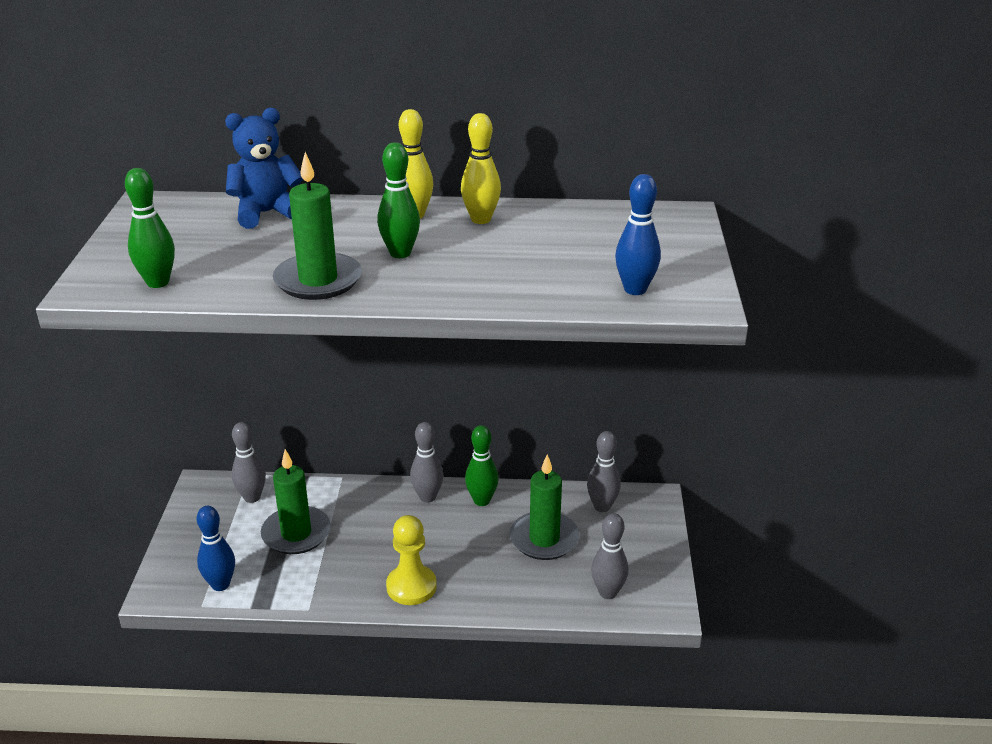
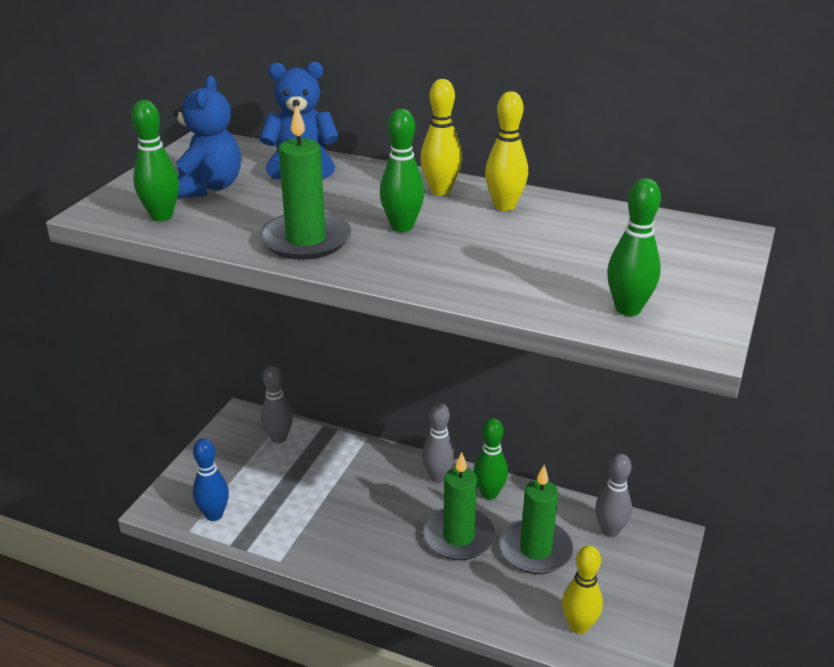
camera: 20 degrees right, 0 degrees up
(185, 247) = (208, 187): none -> blue teddy bear
(296, 533) = (302, 483): green candle -> green candle (458, 537)
(411, 586) = (384, 564): yellow pawn -> none
(608, 592) = (579, 626): grey bowling pin -> yellow bowling pin
(635, 289) = (628, 309): blue bowling pin -> green bowling pin

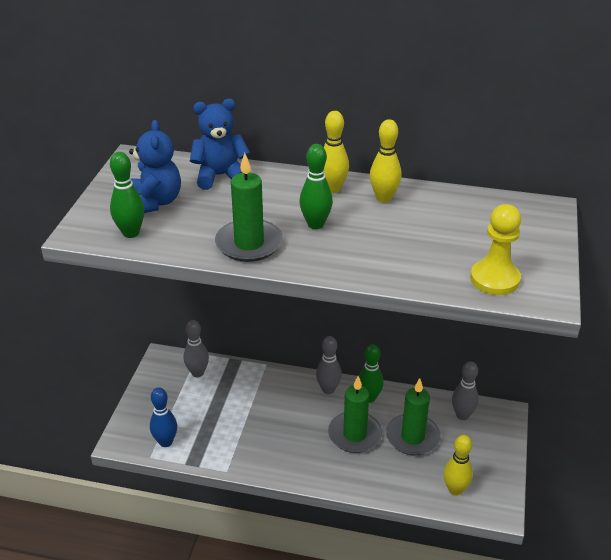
camera: 10 degrees left, 5 degrees up
(628, 309) = (494, 279): green bowling pin -> yellow pawn

